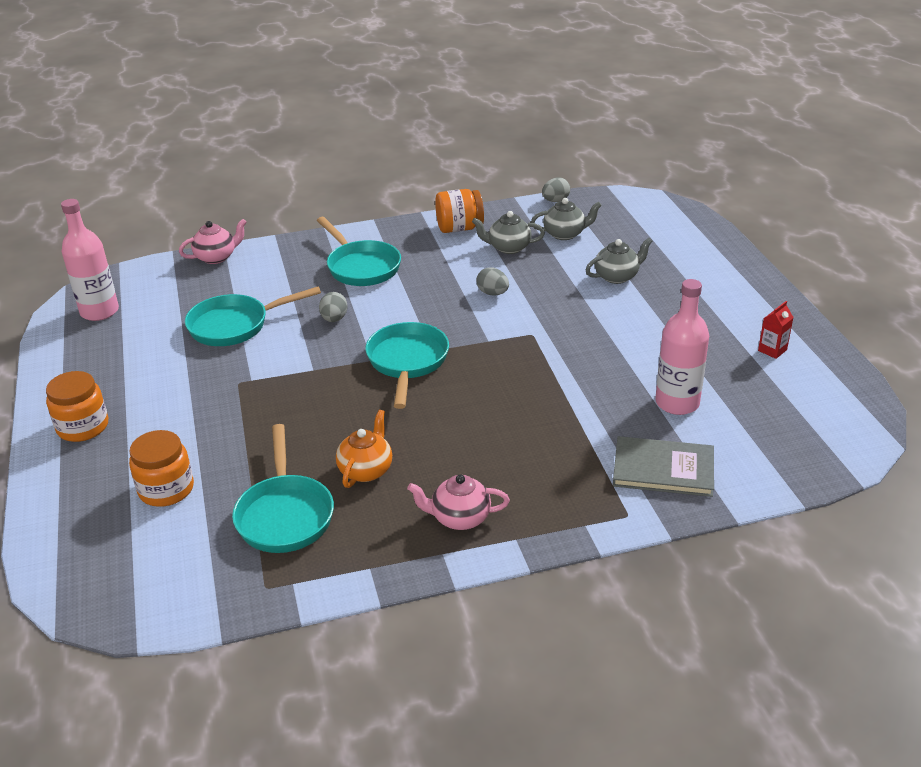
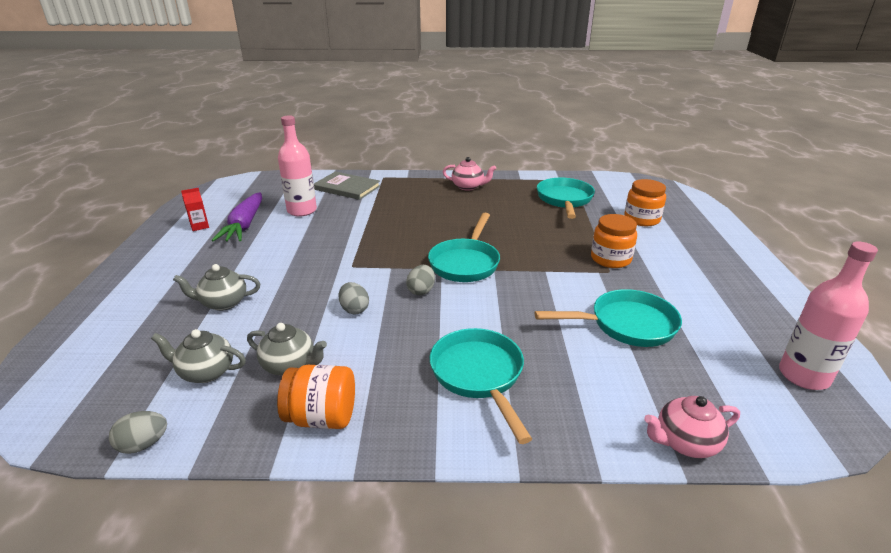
camera: 165 degrees left, 5 degrees down
(83, 427) = (728, 261): orange jar -> orange jar (610, 259)
(334, 319) = (522, 312): grey egg -> grey egg (421, 291)
(366, 470) = (514, 210): orange teapot -> none
(719, 363) = (244, 225): none -> purple carrot

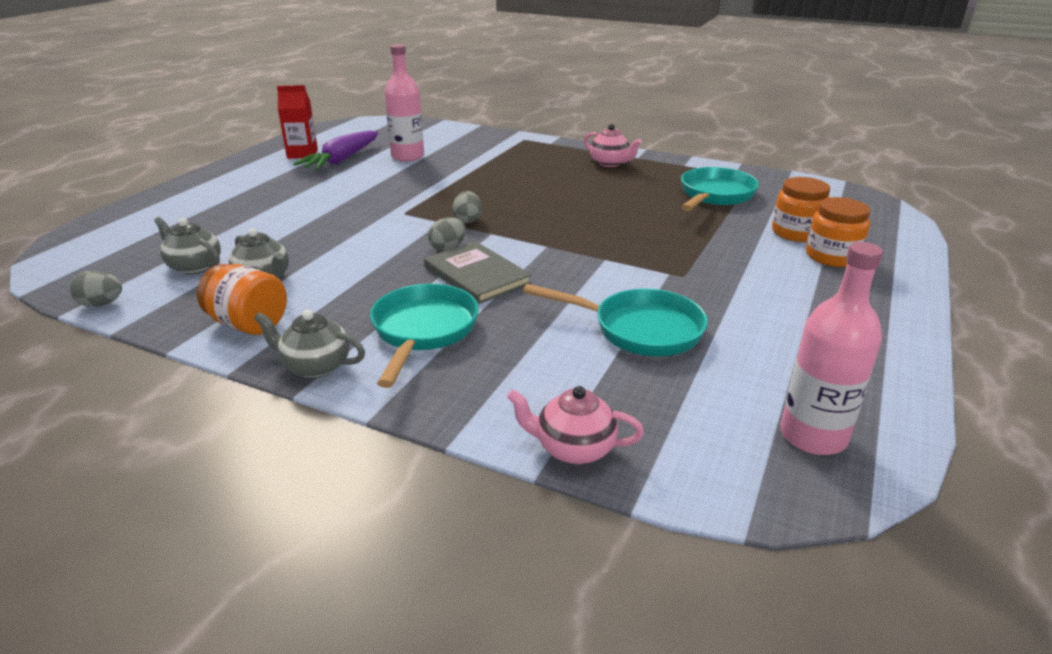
camera: 25 degrees right, 0 degrees up
(199, 226) = (302, 154): red carton -> red carton, size x1.57
(223, 303) = (260, 219): grey teapot -> grey teapot (315, 366)
(347, 188) = (474, 143): grey book -> grey book (476, 275)
(354, 309) = (366, 249): grey egg -> grey egg (467, 220)
(465, 263) = (523, 233): turquoise pan -> none
(610, 259) = (701, 264): orange jar -> orange jar (832, 256)

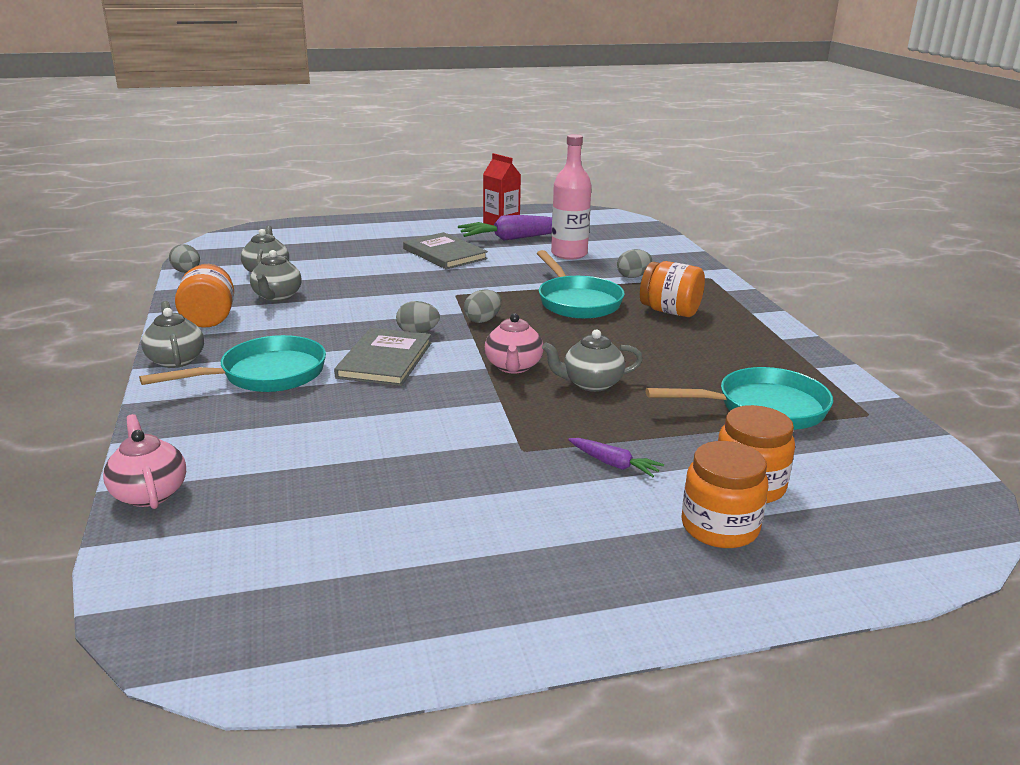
camera: 50 degrees right, 5 degrees down
(317, 190) = (445, 254): none -> grey book
(483, 155) = (633, 276): none -> grey egg
(554, 167) = (670, 311): none -> orange jar
(610, 163) = (735, 331): pink teapot -> pink teapot (513, 367)
(620, 224) = (591, 383): none -> grey teapot
(639, 329) = (379, 461): turquoise pan -> turquoise pan (577, 302)
(733, 256) = (614, 464): none -> purple carrot
(813, 436) = (273, 613): pink bottle -> none

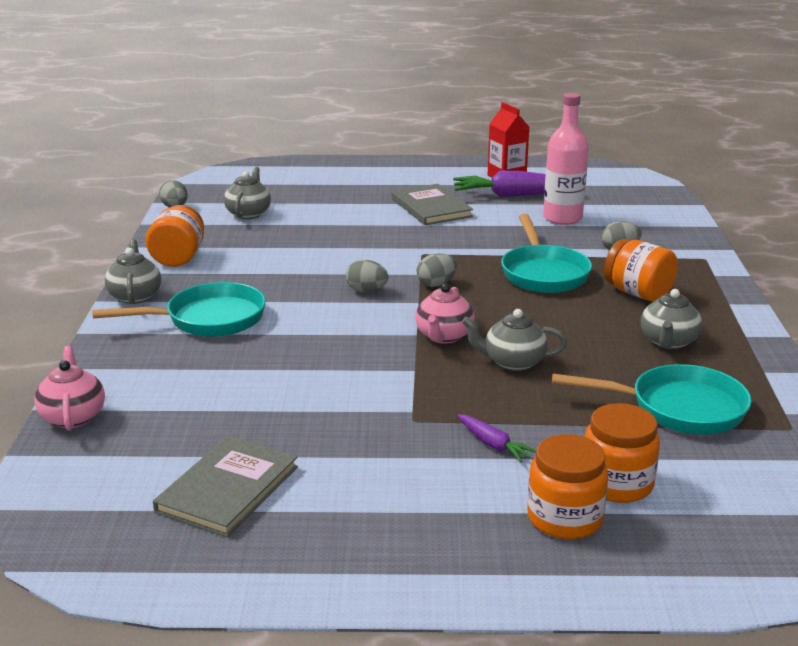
camera: 15 degrees right, 0 degrees up
(277, 297) = (248, 241): grey teapot -> grey teapot (668, 342)
(385, 360) = (323, 316): grey book -> grey book (228, 489)

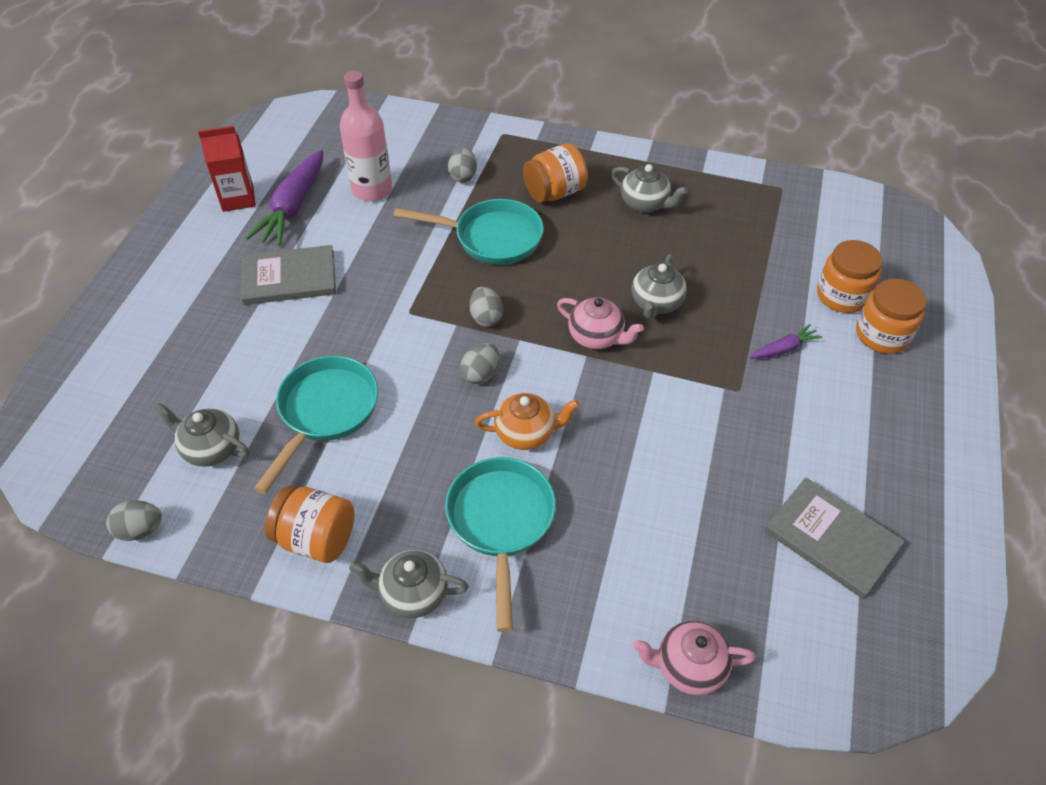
camera: 75 degrees left, 25 degrees up
(307, 318) = (526, 433): none -> orange teapot
(678, 408) = (747, 232): turquoise pan -> turquoise pan (325, 412)

